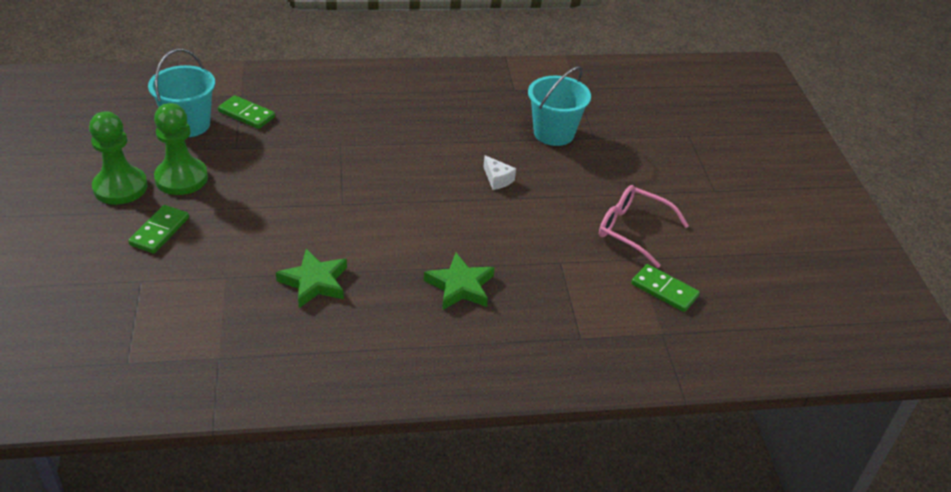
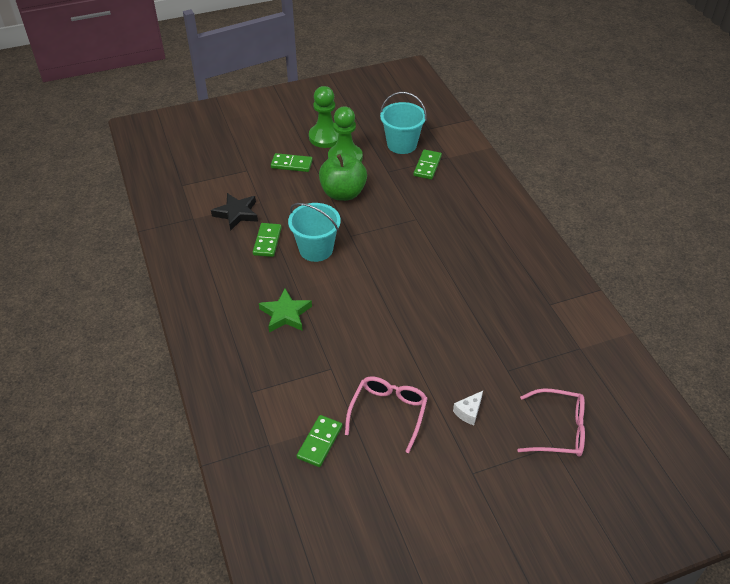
camera: 80 degrees right, 5 degrees up
(237, 306) = (236, 213): none -> black star
(255, 194) = (343, 193): none -> green apple
(314, 282) = (267, 241): green star -> green domino
(497, 179) = (416, 314): white cheese -> white cheese (468, 412)
(554, 133) = (499, 341): turquoise bucket -> turquoise bucket (316, 249)
(671, 127) = (559, 430): none -> pink glasses

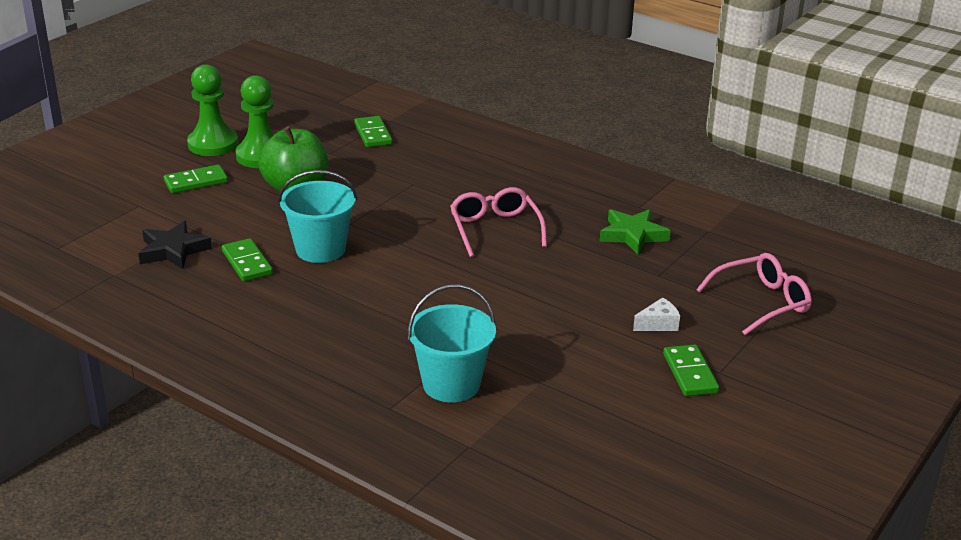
camera: 35 degrees left, 15 degrees down
(285, 314) = (350, 321): green star -> green star (632, 235)
(319, 442) = (526, 417): green domino -> green domino (690, 373)
(388, 413) = (574, 360): pink glasses -> pink glasses (495, 229)
(402, 144) = (320, 124): turquoise bucket -> turquoise bucket (451, 384)
(468, 412) = (658, 324): white cheese -> white cheese turned 120 degrees counterclockwise

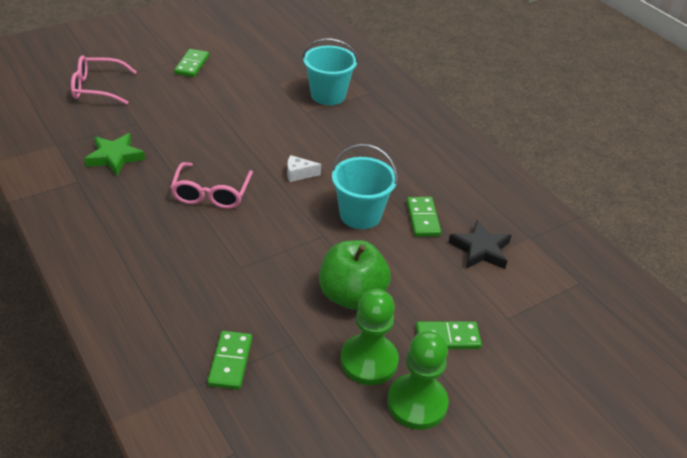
camera: 160 degrees left, 10 degrees up
(658, 324) = (176, 93): white cheese -> white cheese (299, 174)

